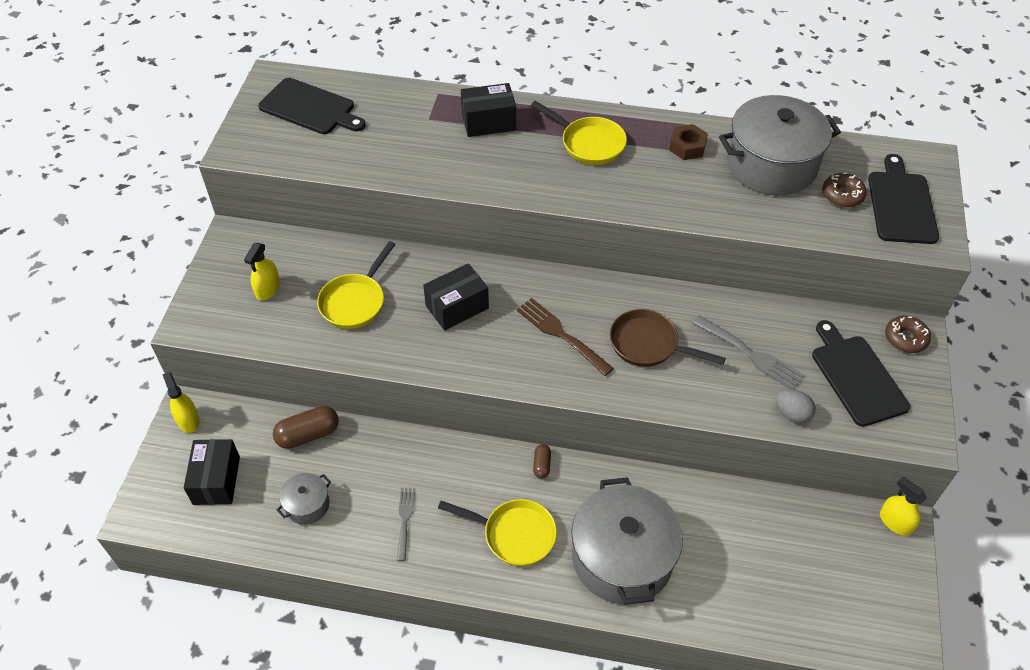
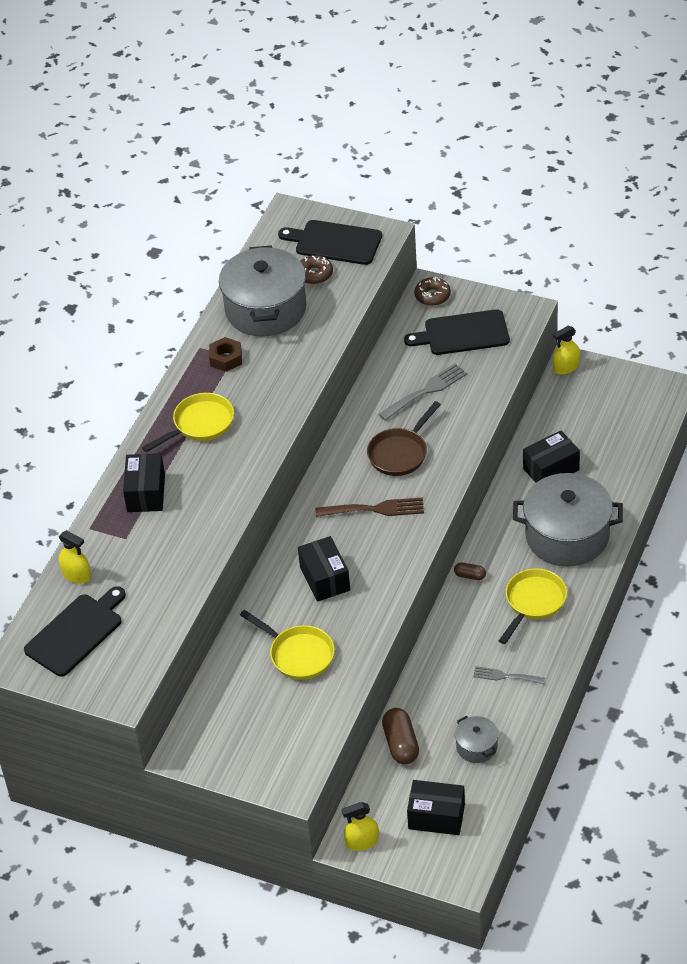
camera: 75 degrees left, 5 degrees down
(268, 289) = (263, 723): yellow spray bottle -> yellow spray bottle (76, 575)
(561, 334) = (375, 509): brown fork -> brown fork turned 150 degrees counterclockwise
(722, 527) = (551, 469): none -> black box
(792, 414) = (489, 379): grey egg -> none

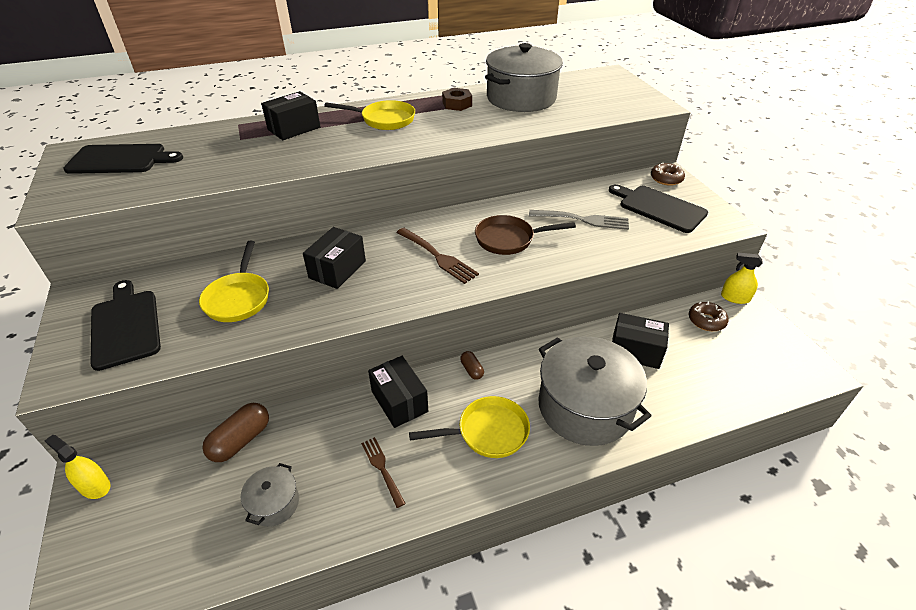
camera: 45 degrees right, 5 degrees down
(76, 575) = (185, 137): yellow spray bottle -> none
(314, 274) = (579, 100): brown donut -> brown donut (706, 321)
(335, 242) = (618, 95): black cutting board -> black cutting board (125, 326)
(436, 816) = (157, 529): black box -> black box (399, 401)
(505, 676) = (382, 468): grey fork -> brown fork

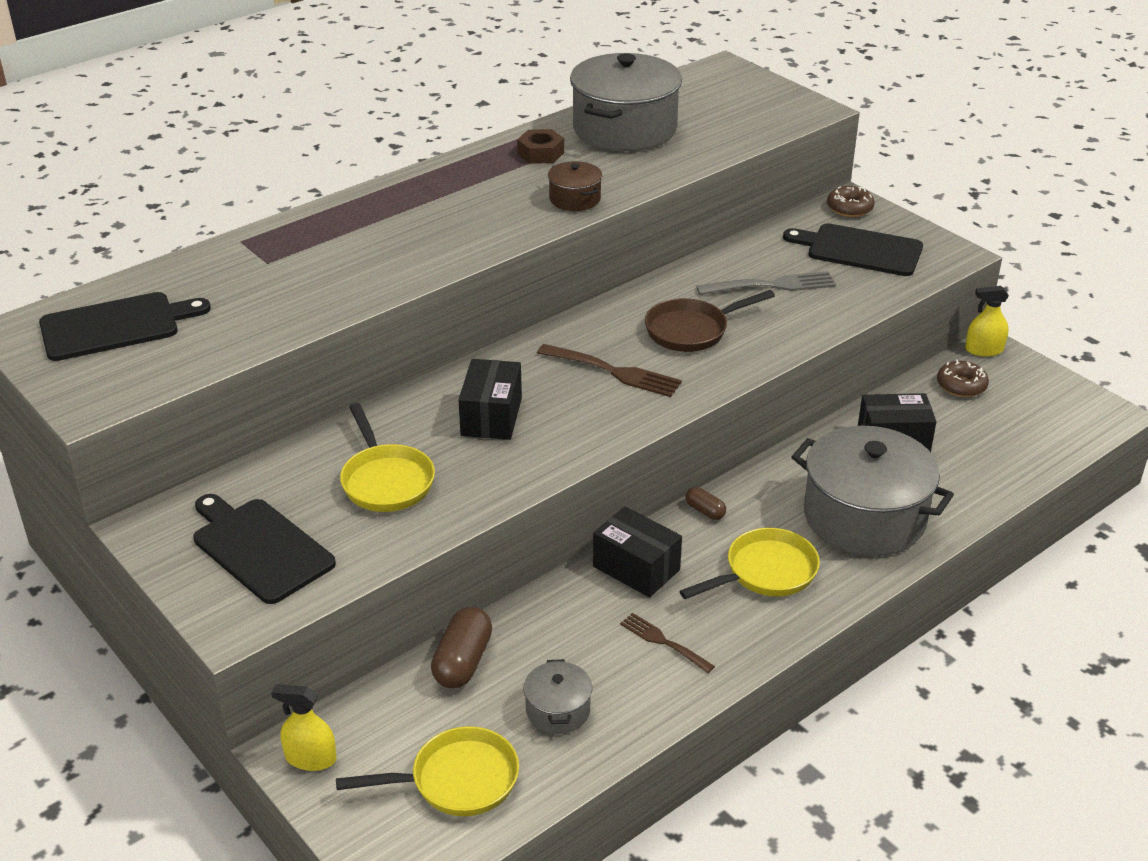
camera: 20 degrees left, 5 degrees down
(294, 128) = (333, 232): black box -> none
(384, 120) = (455, 196): yellow pan -> yellow pan (456, 780)
(457, 134) = (575, 199): none -> brown pot

